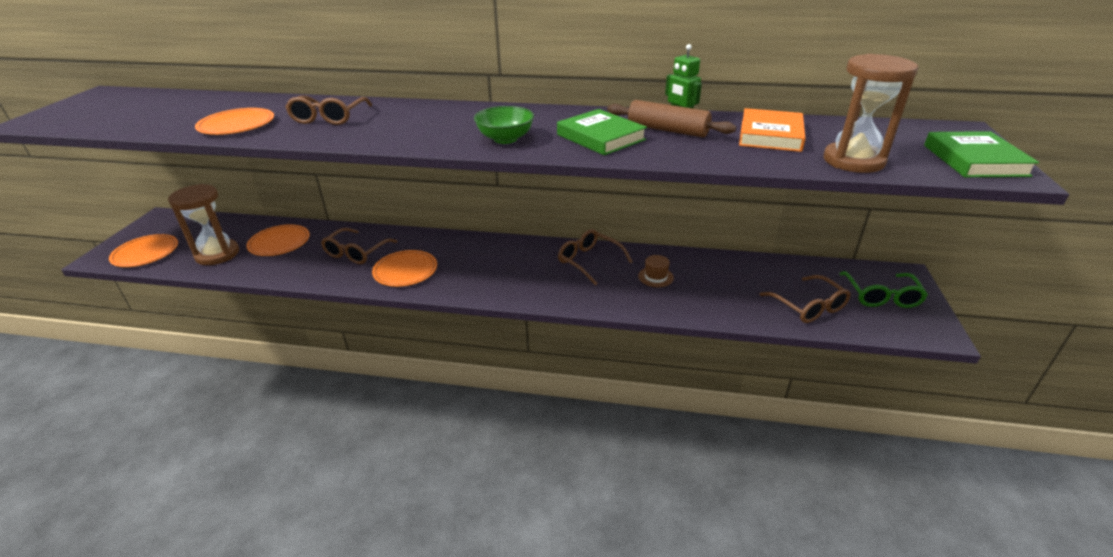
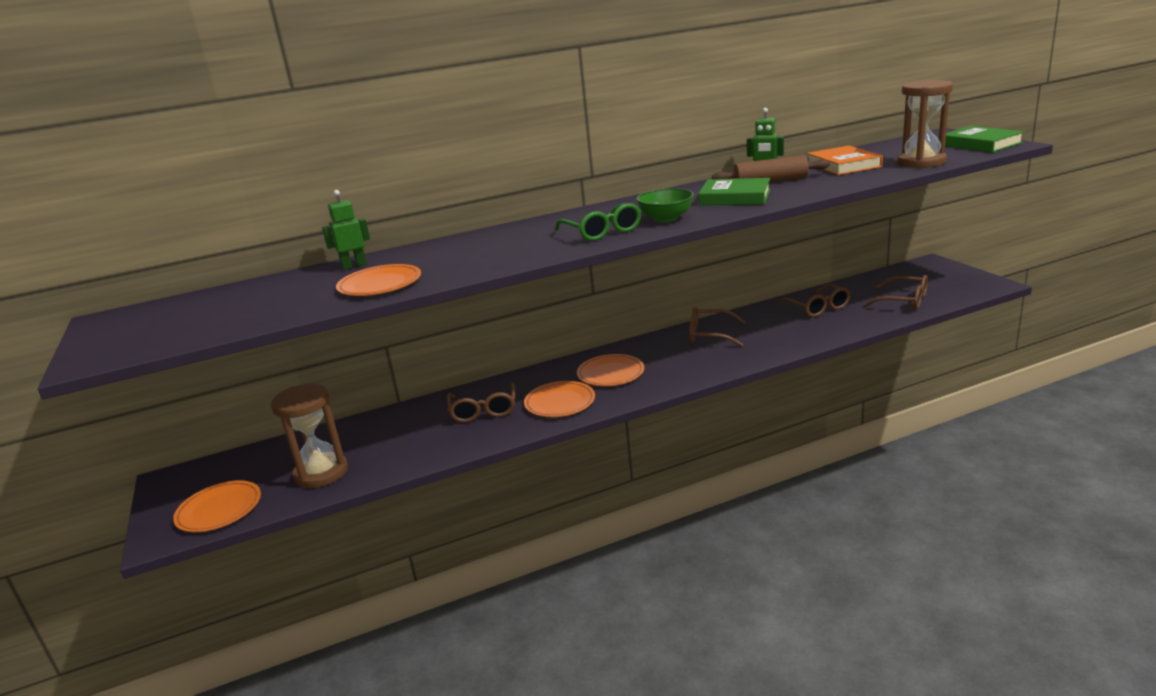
camera: 30 degrees left, 10 degrees down
(264, 102) = (354, 266): none -> green robot
(279, 242) = (379, 437): orange plate -> orange plate (610, 373)
(329, 118) = (464, 253): brown glasses -> brown glasses (817, 308)
(655, 277) = (776, 324): brown hat -> none
(881, 296) = (936, 278): green glasses -> green glasses (602, 231)

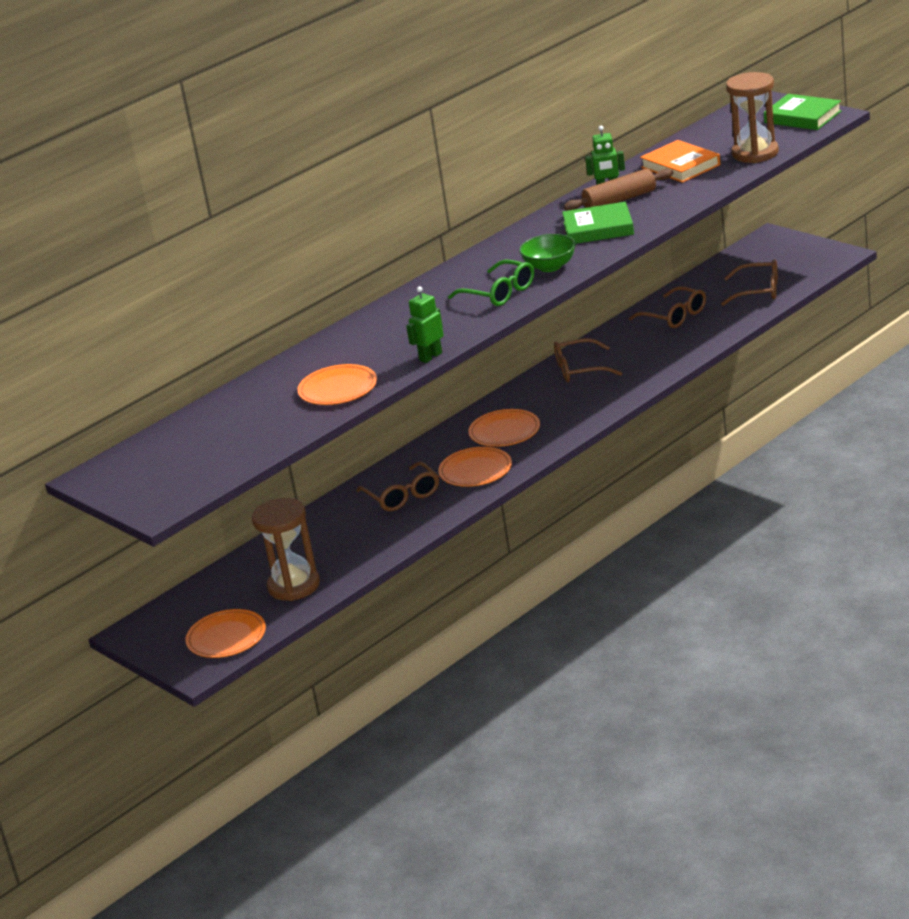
camera: 20 degrees left, 5 degrees up
(354, 266) = (279, 375): green robot -> green robot (430, 357)

